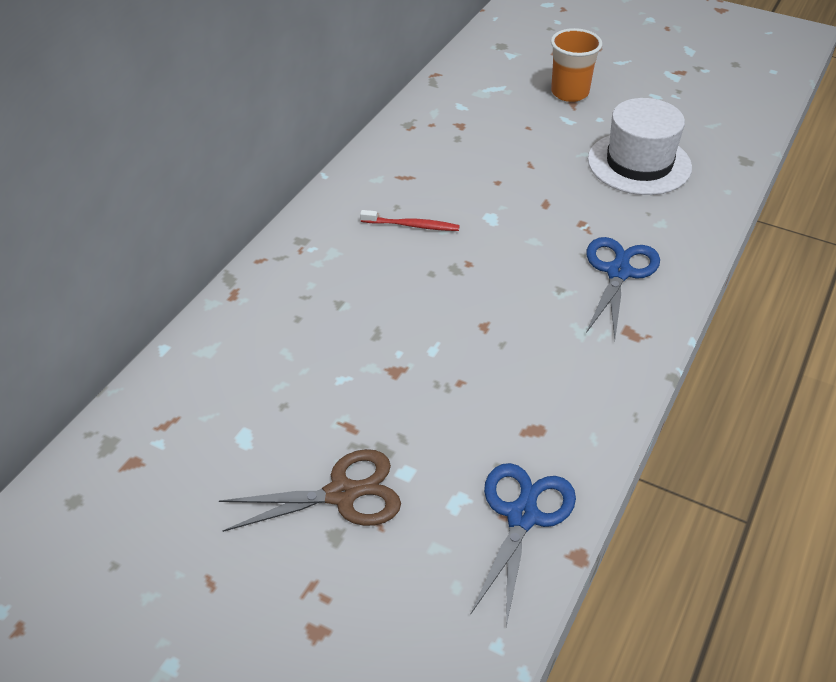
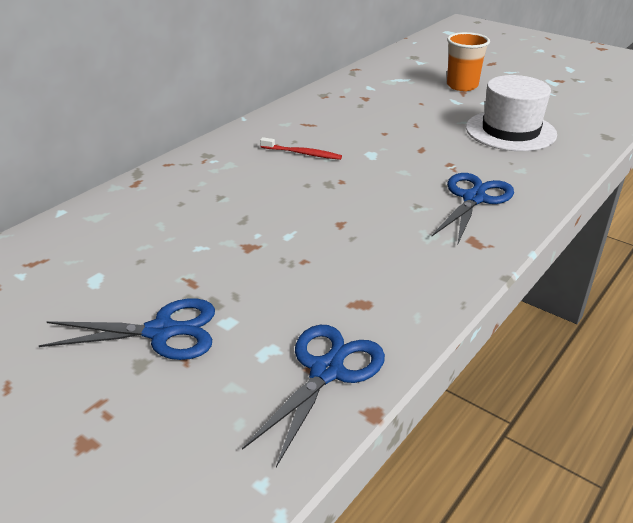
camera: 10 degrees right, 10 degrees down
(342, 494) = (162, 331): brown scissors -> blue scissors

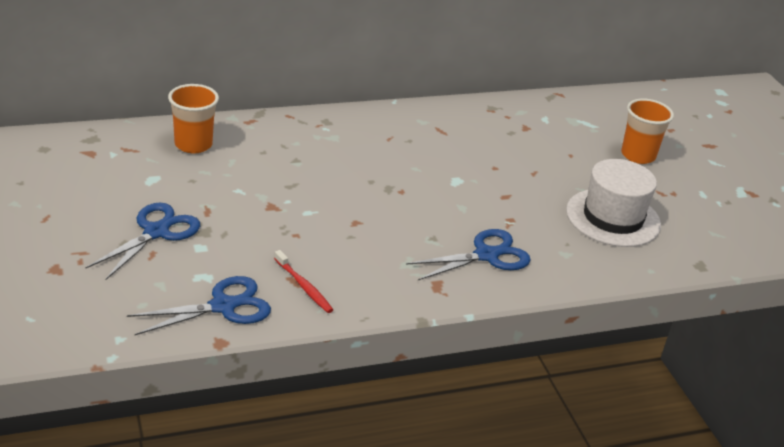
camera: 30 degrees right, 0 degrees up
(102, 227) = (193, 144): none -> orange cup
(162, 331) = (156, 232): blue scissors -> blue scissors turned 90 degrees counterclockwise
(303, 153) = (401, 154): red toothbrush -> red toothbrush (304, 287)

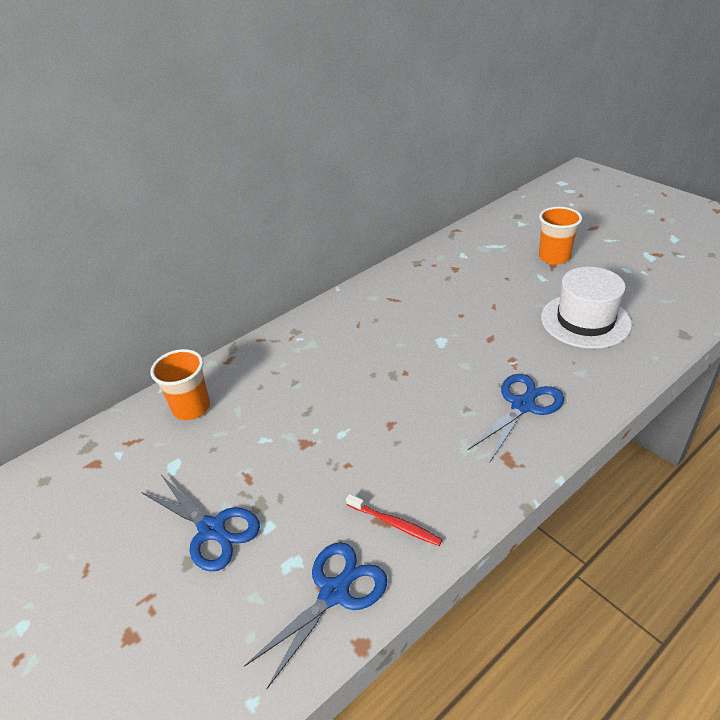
camera: 15 degrees left, 5 degrees up
(156, 232) = (212, 529): blue scissors -> blue scissors turned 120 degrees clockwise

